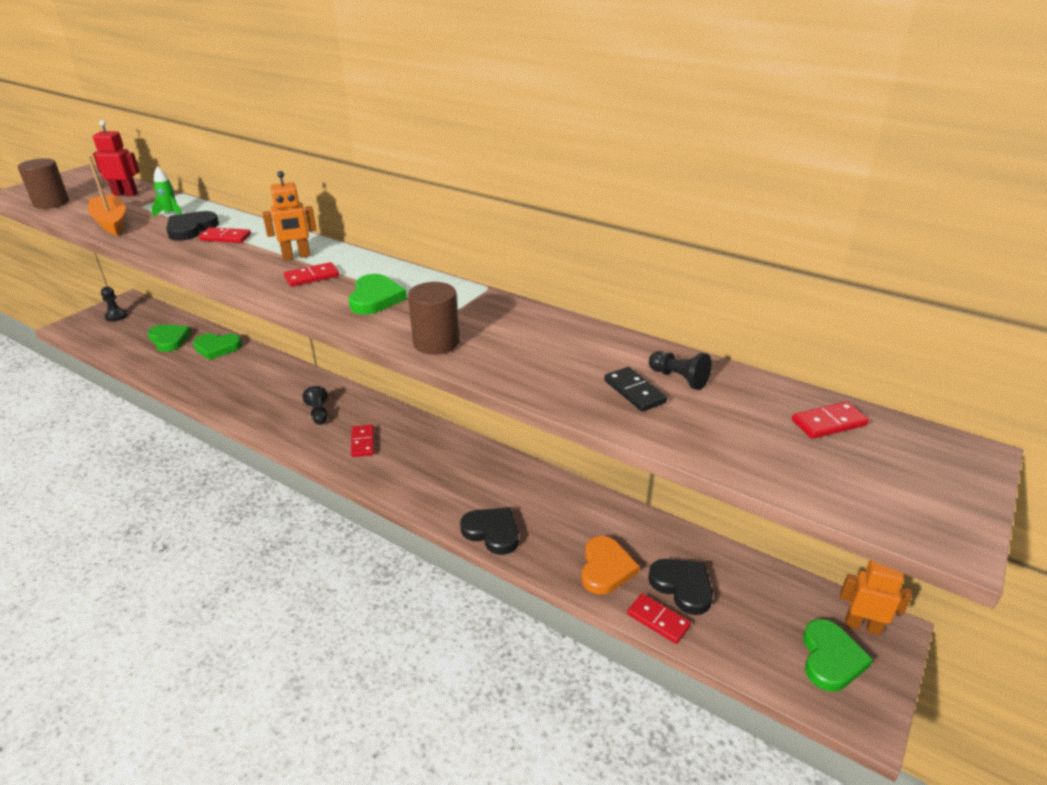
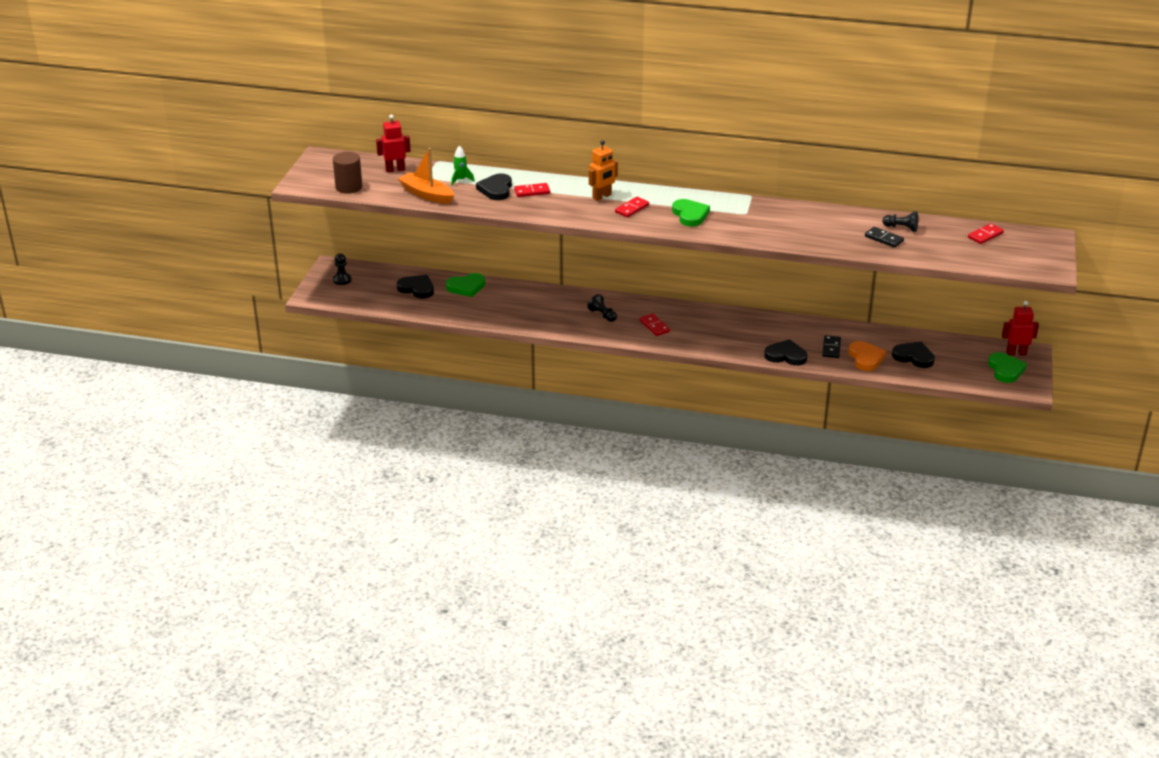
camera: 20 degrees left, 0 degrees up
(169, 340) = (417, 289): green heart -> black heart
(436, 343) = (756, 234): brown cylinder -> none
(565, 536) = (831, 348): none -> black domino
(658, 620) = (909, 374): red domino -> none
(862, 626) = (1016, 353): orange robot -> red robot

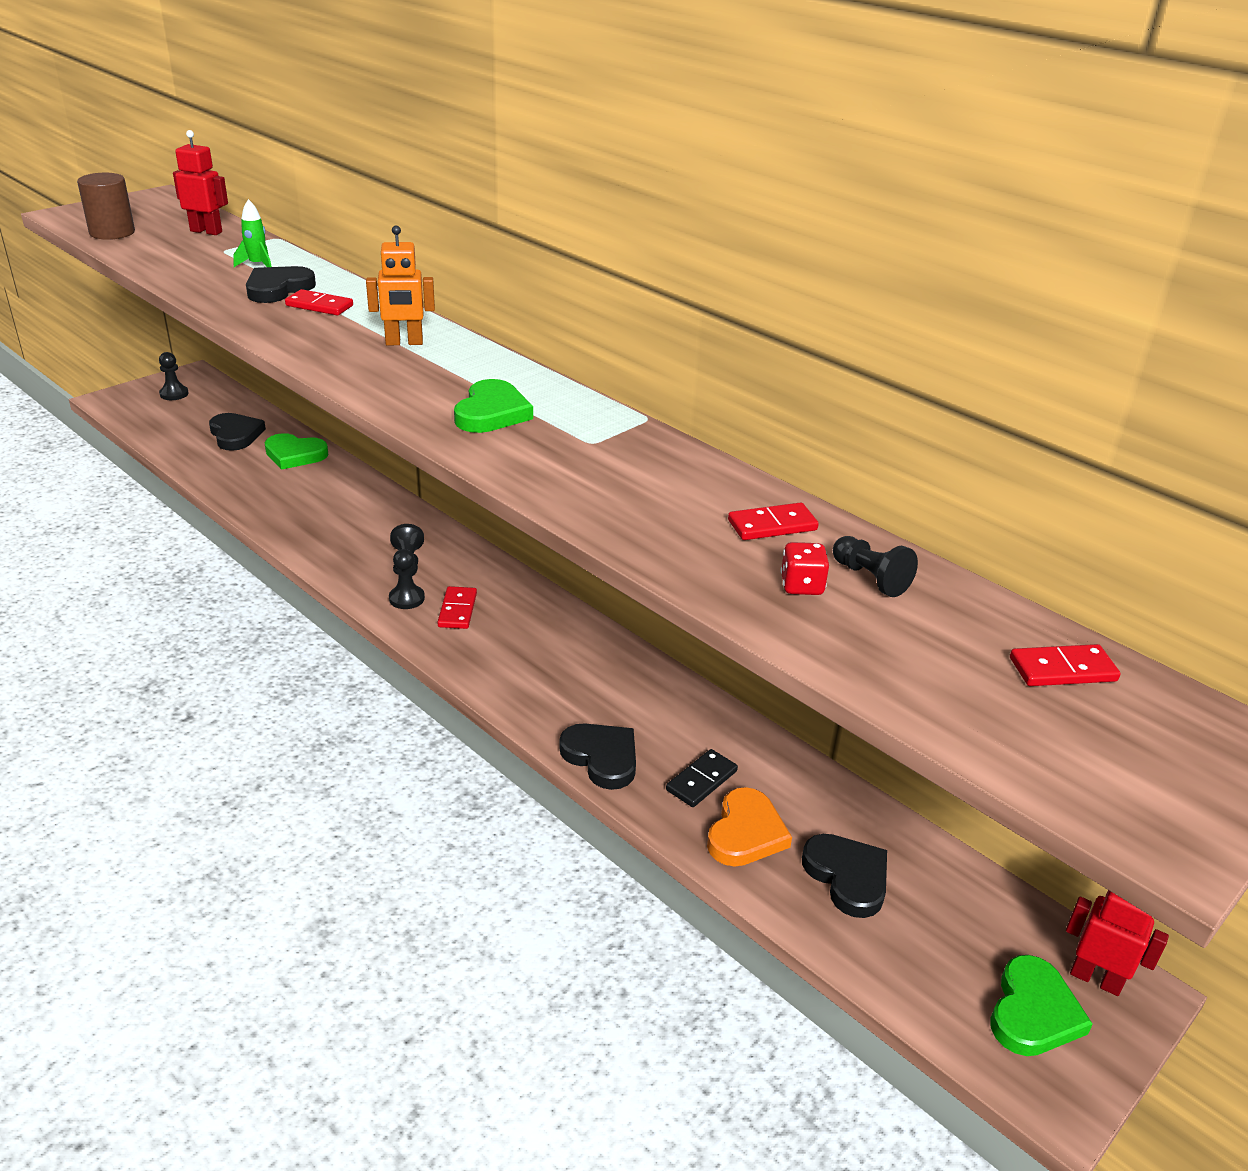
camera: 30 degrees right, 0 degrees up
(427, 194) = (180, 267): orange boat -> none
(625, 330) = (407, 598): none -> black pawn
(632, 208) = (417, 373): red domino -> red domino (772, 525)
(884, 239) = (801, 586): black domino -> red dice

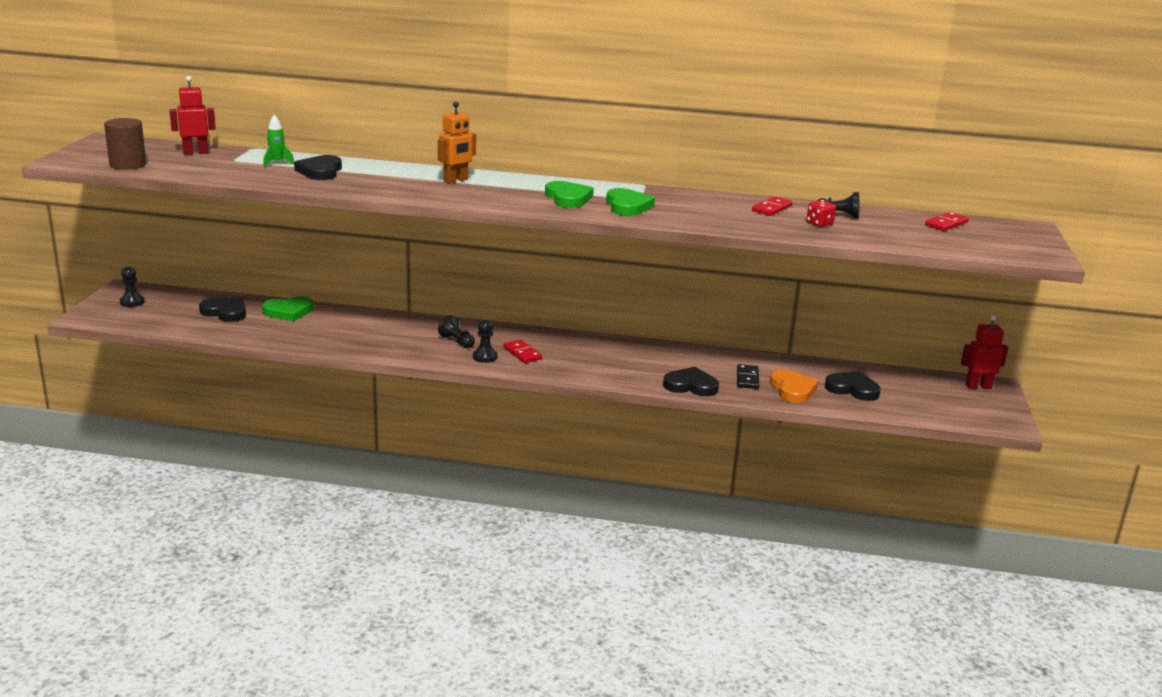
camera: 35 degrees left, 10 degrees down
(319, 306) = (366, 174): red domino -> none
(1033, 1012) = (971, 404): green heart -> green heart (627, 206)

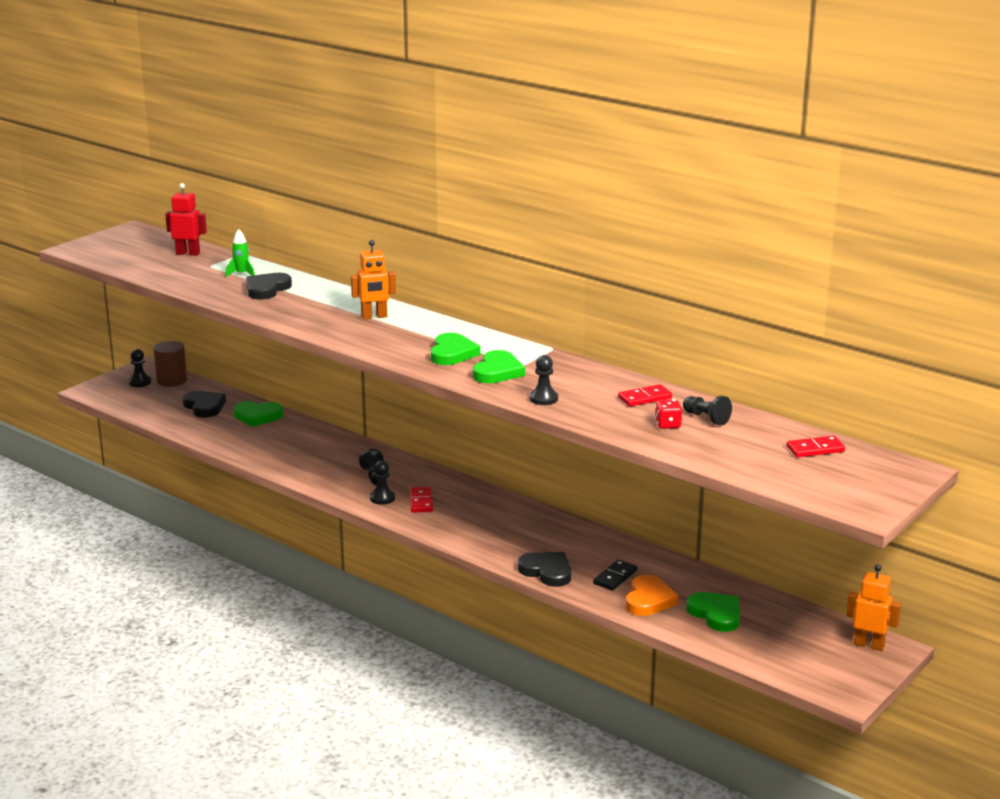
camera: 30 degrees right, 0 degrees up
(128, 164) = (119, 260): brown cylinder -> brown cylinder (172, 380)
(696, 220) = (543, 399): none -> black pawn
(852, 389) = (716, 614): black heart -> green heart
(978, 386) = (869, 645): red robot -> orange robot

